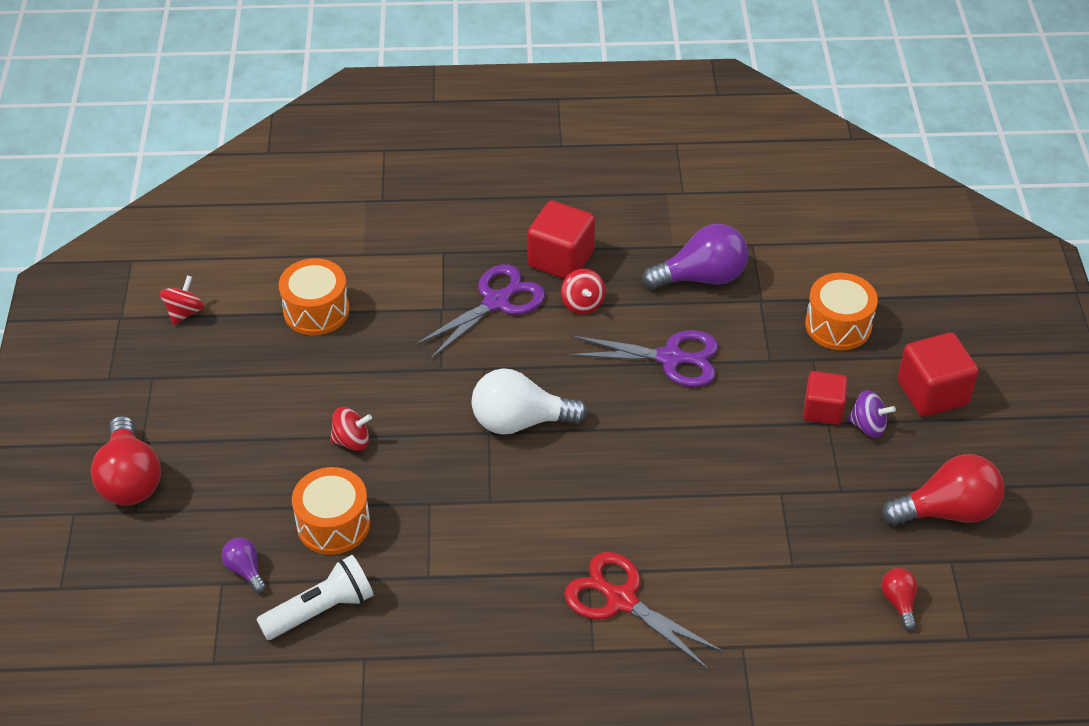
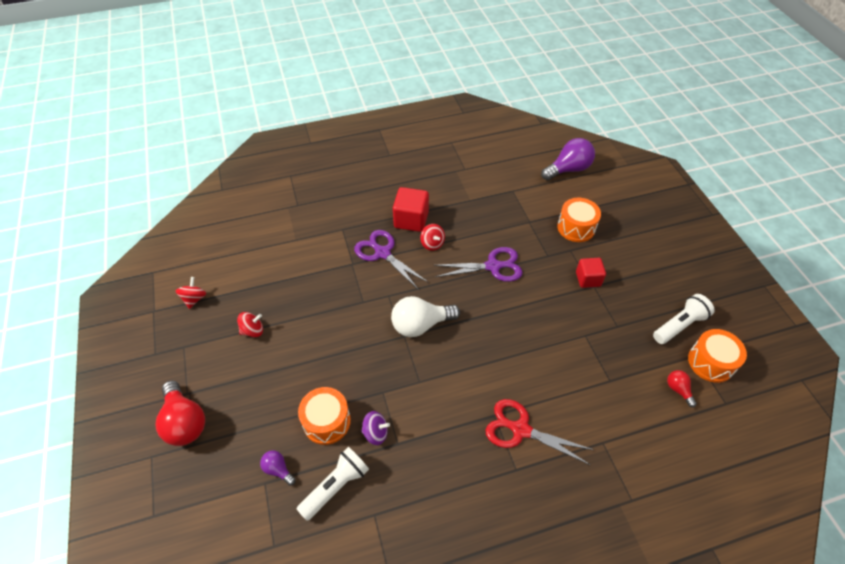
camera: 15 degrees left, 5 degrees up
(316, 311) = (277, 281): orange drum -> orange drum (710, 362)
(352, 441) = (322, 361): red spinning top -> red spinning top (253, 330)
(496, 302) = (382, 253): purple scissors -> purple scissors turned 75 degrees counterclockwise
(701, 277) = (492, 215): purple light bulb -> purple light bulb (568, 169)
(868, 426) = (616, 283): purple spinning top -> purple spinning top (375, 433)
(932, 393) = (641, 256): red cube -> none
(947, 511) = (679, 325): red light bulb -> white flashlight

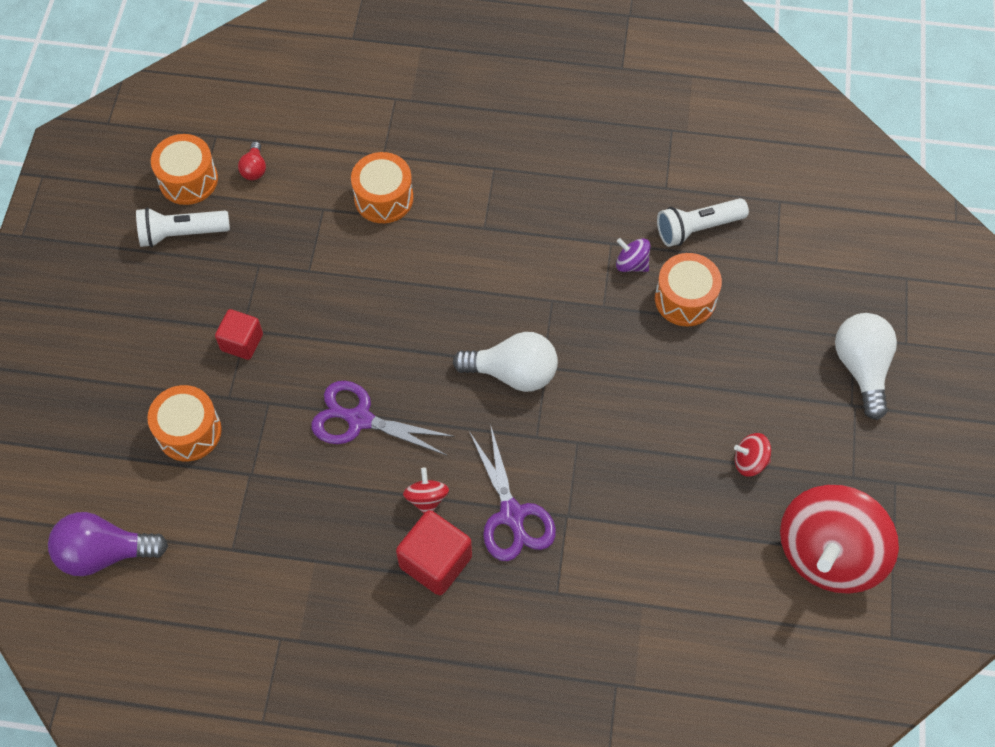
camera: 155 degrees left, 10 degrees up
(185, 422) = (861, 368): red light bulb -> white light bulb
(194, 299) = (828, 554): red spinning top -> red spinning top, size x2.45
(278, 469) = (757, 270): purple light bulb -> none
(520, 429) = (464, 201): red scissors -> none
(577, 407) = (383, 198): none -> orange drum

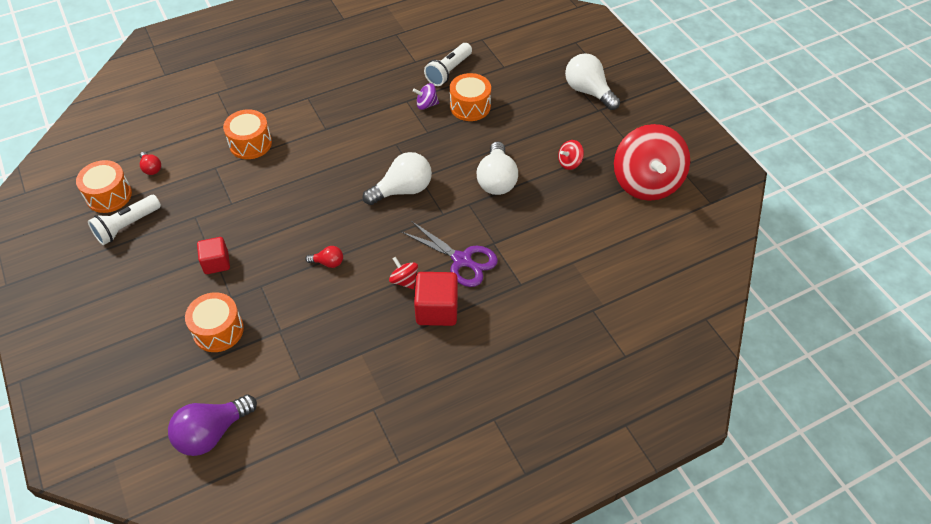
camera: 35 degrees left, 10 degrees down
(359, 419) = (328, 262): purple scissors -> red light bulb
(637, 429) = (496, 180): none -> white light bulb

